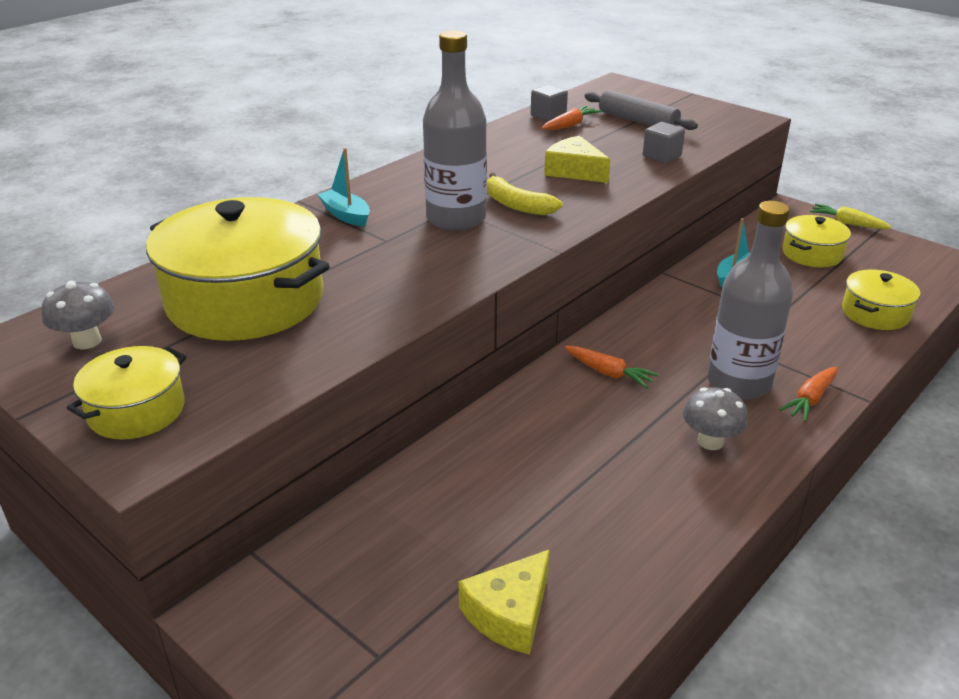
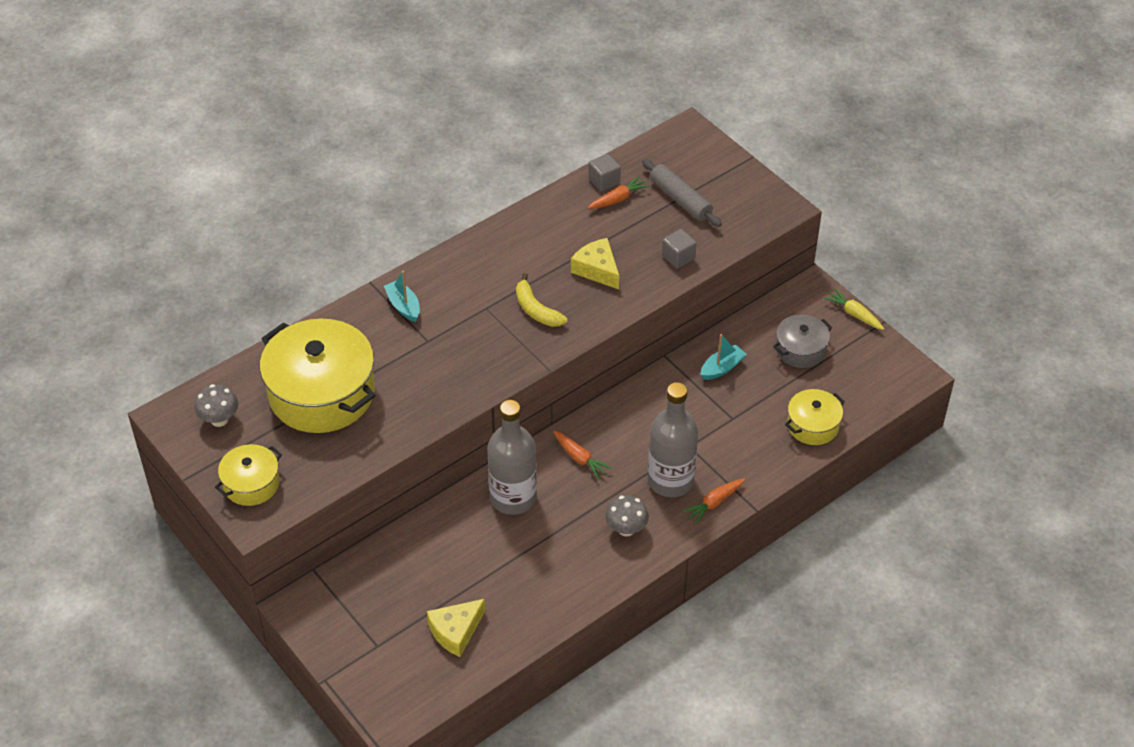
camera: 10 degrees right, 15 degrees up
(456, 219) = (485, 321): grey bottle -> grey bottle (513, 497)
(812, 254) = (800, 350): yellow pot -> grey pot

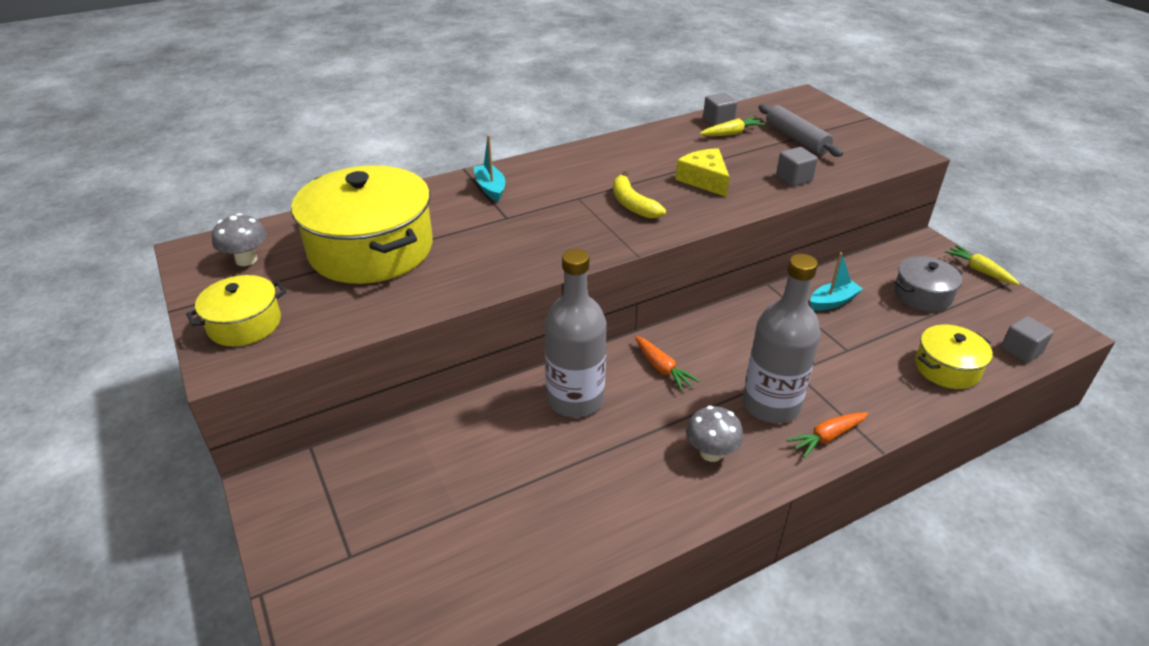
camera: 10 degrees right, 10 degrees down
(455, 632) = (460, 553): yellow cheese -> none
(618, 199) = (732, 133): orange carrot -> yellow carrot
(875, 399) = (1021, 350): none -> grey cube

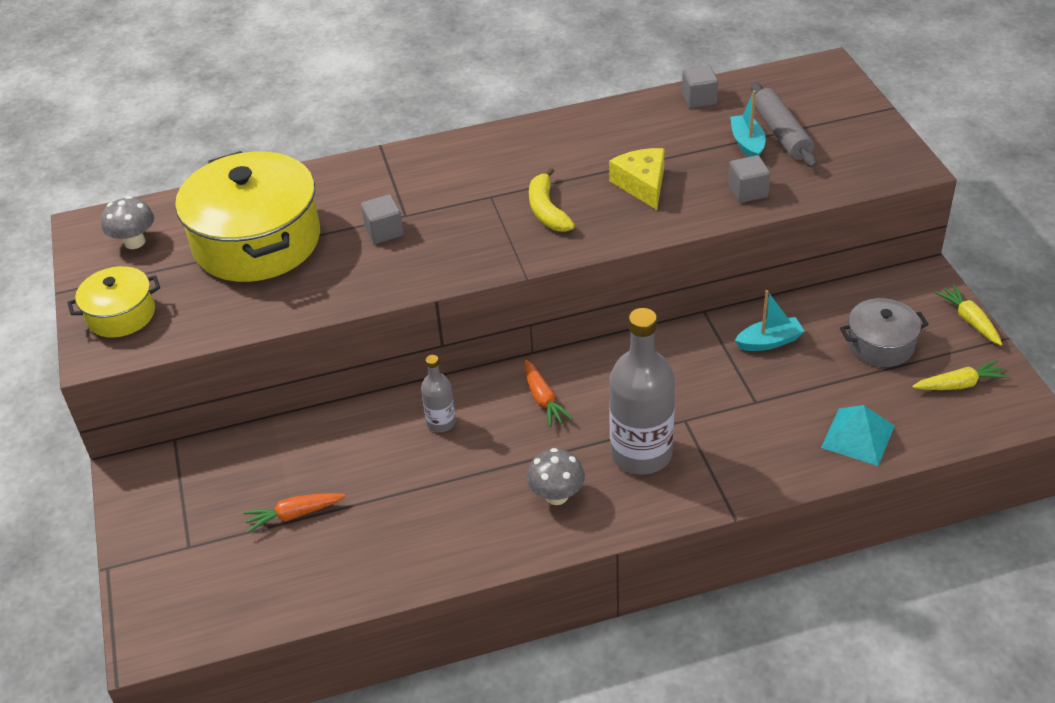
camera: 15 degrees right, 5 degrees up
(490, 188) = (401, 175): turquoise boat -> turquoise boat (747, 143)
(575, 399) = (441, 422): grey bottle -> grey bottle, size x0.50
(732, 133) = (706, 119): yellow carrot -> yellow carrot (959, 384)
(827, 437) = (683, 495): orange carrot -> orange carrot (294, 515)
(947, 368) = (857, 436): yellow pot -> turquoise pyramid
(1021, 350) = (957, 426): grey cube -> grey cube (384, 231)

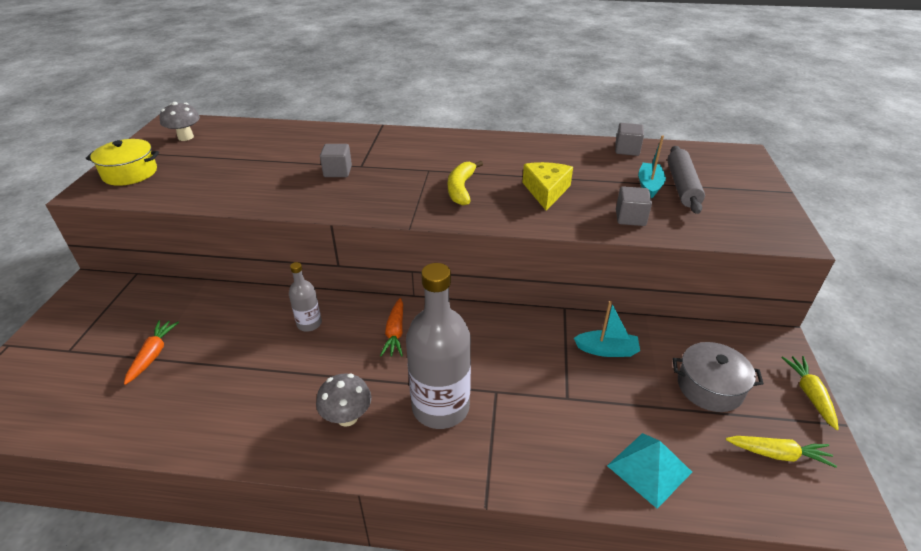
camera: 20 degrees right, 5 degrees down
(257, 241) = (254, 156): yellow pot -> none
(294, 515) = (153, 354): orange carrot -> orange carrot turned 90 degrees clockwise

